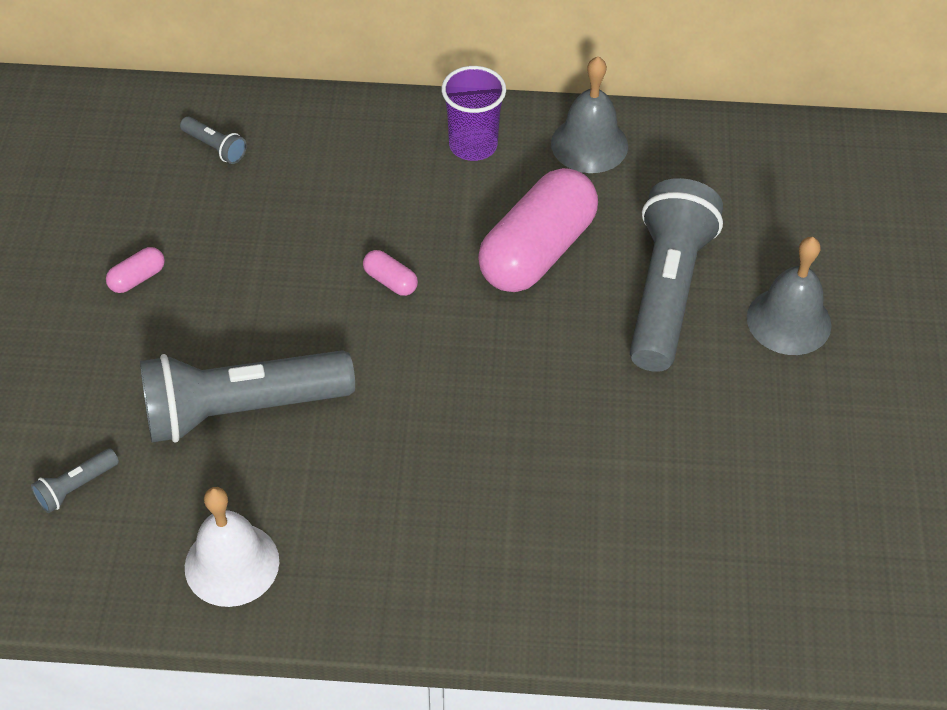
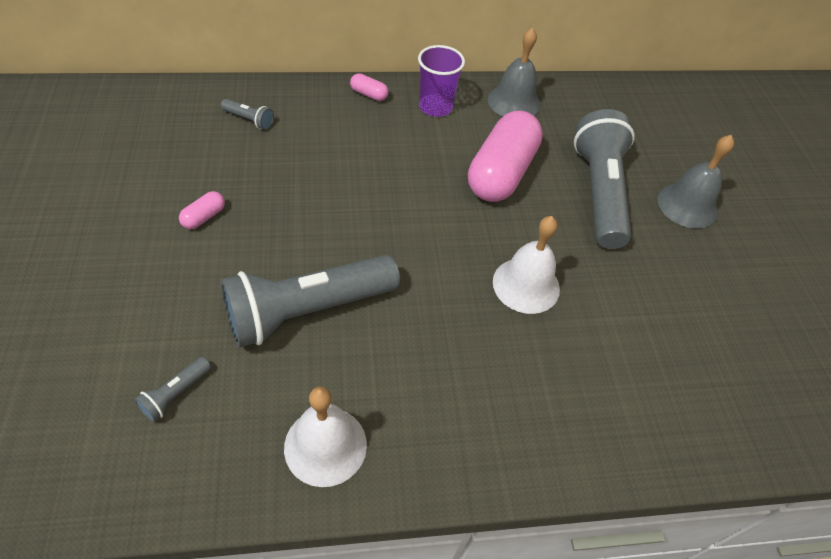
camera: 15 degrees left, 0 degrees up
(390, 281) = (401, 202): pink capsule -> pink capsule (369, 94)
(523, 407) = (526, 285): none -> white bell

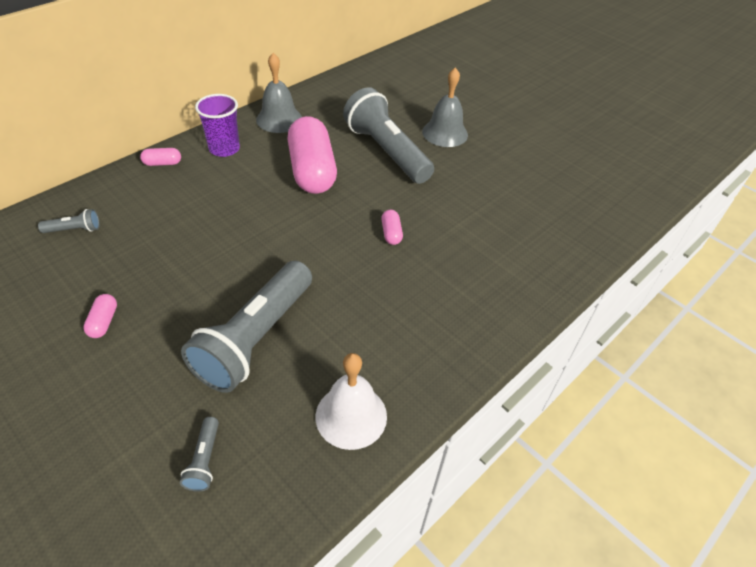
camera: 35 degrees left, 5 degrees down
(526, 285) = (391, 233): white bell -> pink capsule

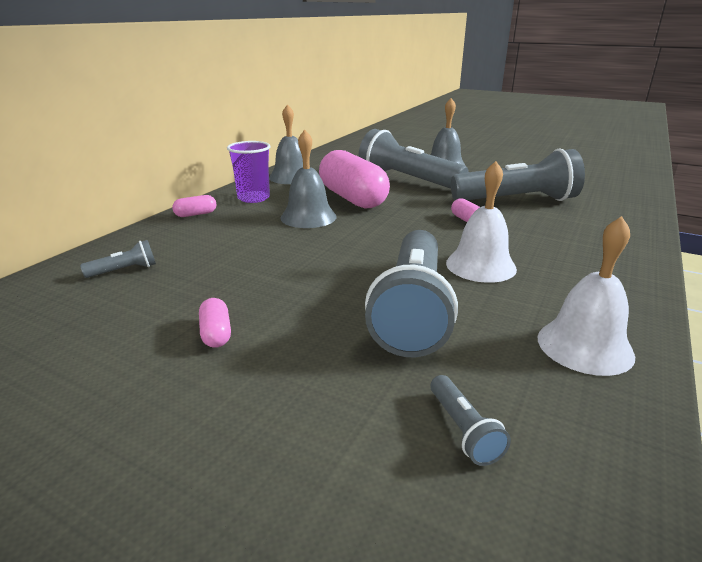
camera: 15 degrees left, 20 degrees down
(254, 191) = (308, 217): none -> grey bell
(351, 301) = (480, 265): none -> white bell
(467, 214) = (517, 200): none -> grey flashlight

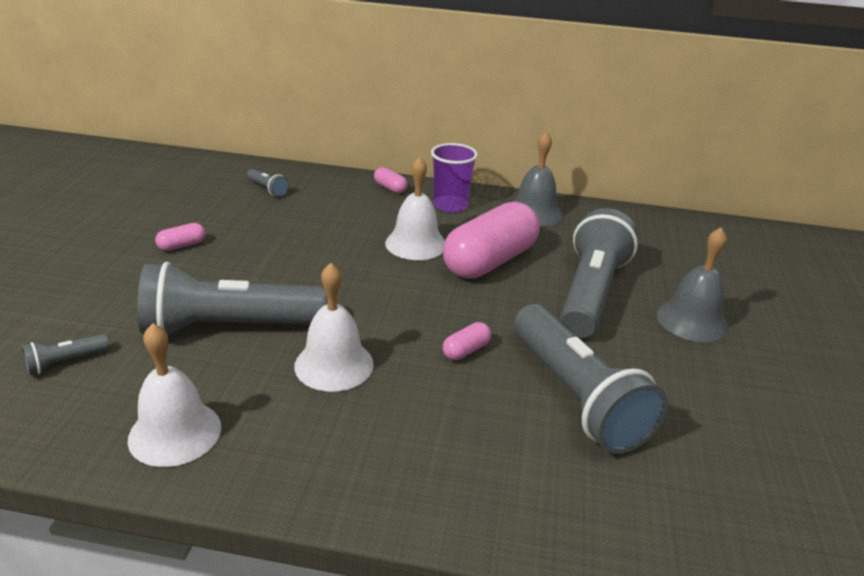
camera: 70 degrees right, 5 degrees up
(308, 217) = (416, 244): grey bell -> white bell

